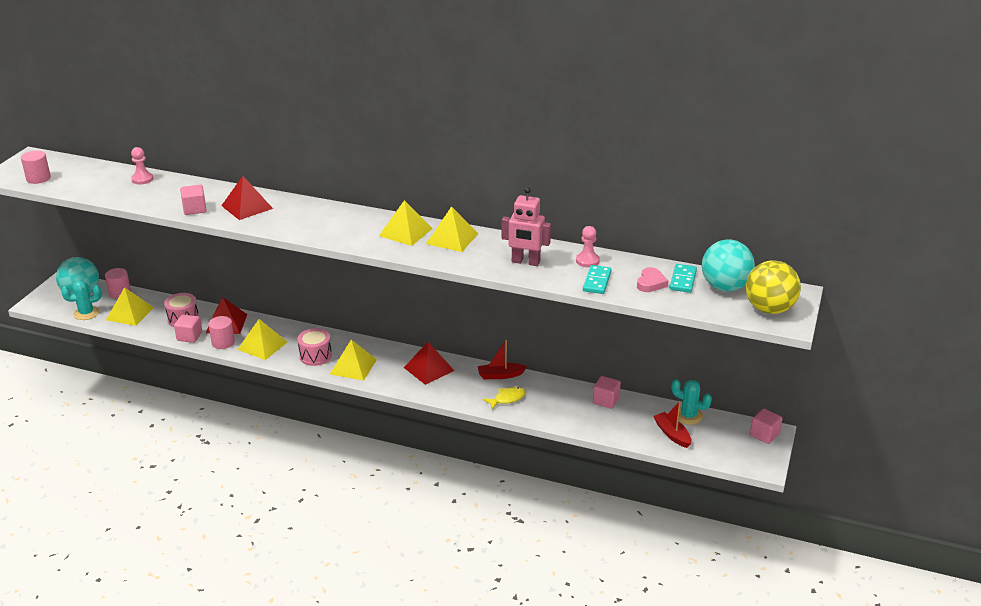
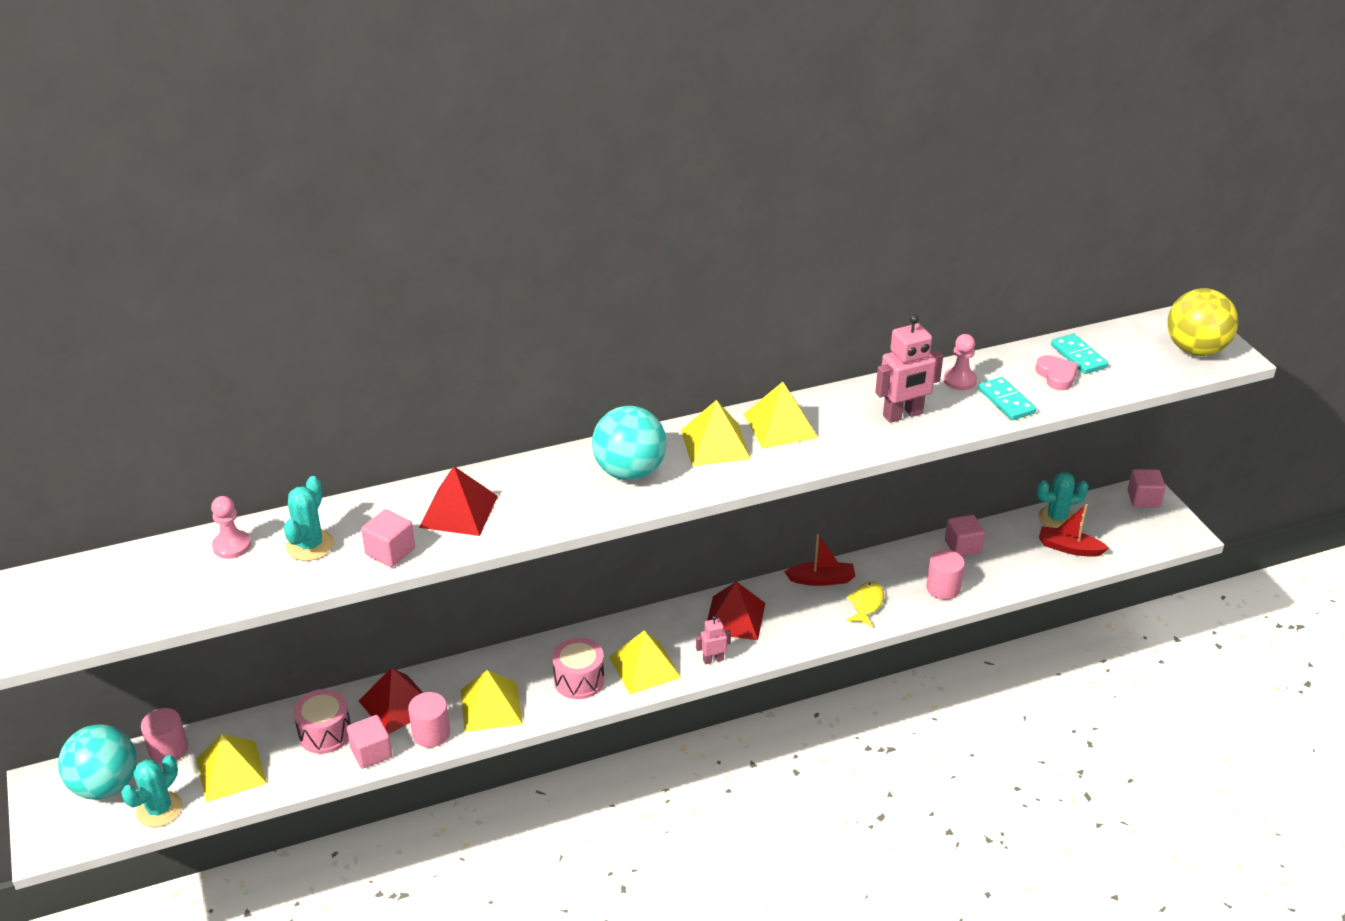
camera: 40 degrees left, 5 degrees up
(38, 178) = (50, 628): pink cylinder -> pink cylinder (943, 588)
(170, 192) = (310, 545): none -> turquoise cactus
(390, 381) = (713, 659): none -> pink robot
(500, 375) = (821, 580): red boat -> red boat turned 135 degrees counterclockwise
(725, 287) = (1124, 344): turquoise ball -> turquoise ball (629, 472)

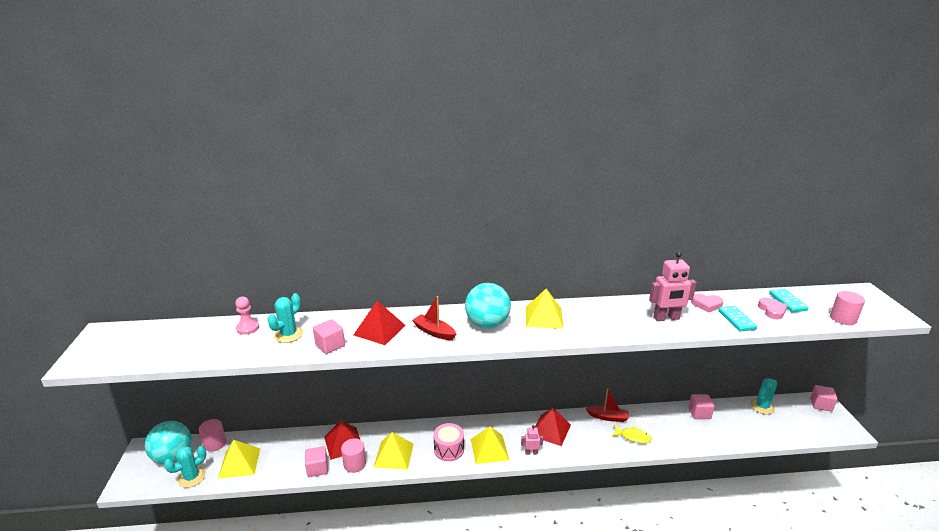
camera: 15 degrees right, 10 degrees down
(325, 733) = (298, 451): pink drum -> none
(780, 425) = (587, 313): yellow pyramid -> none
(866, 604) = (633, 437): yellow fish -> yellow fish turned 75 degrees clockwise
(943, 588) = (683, 436): pink cylinder -> pink cylinder (843, 318)
(959, 380) = (706, 304): pink pawn -> pink heart
(1056, 518) = (762, 406): turquoise cactus -> turquoise cactus turned 45 degrees counterclockwise
(1069, 548) = (769, 426): red boat -> red boat (434, 332)
(1195, 349) = (870, 309): yellow ball -> none

